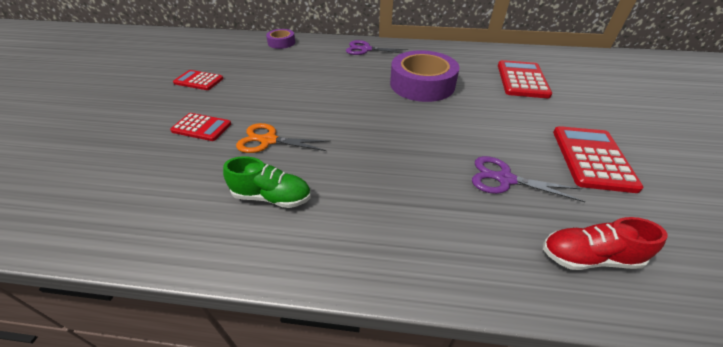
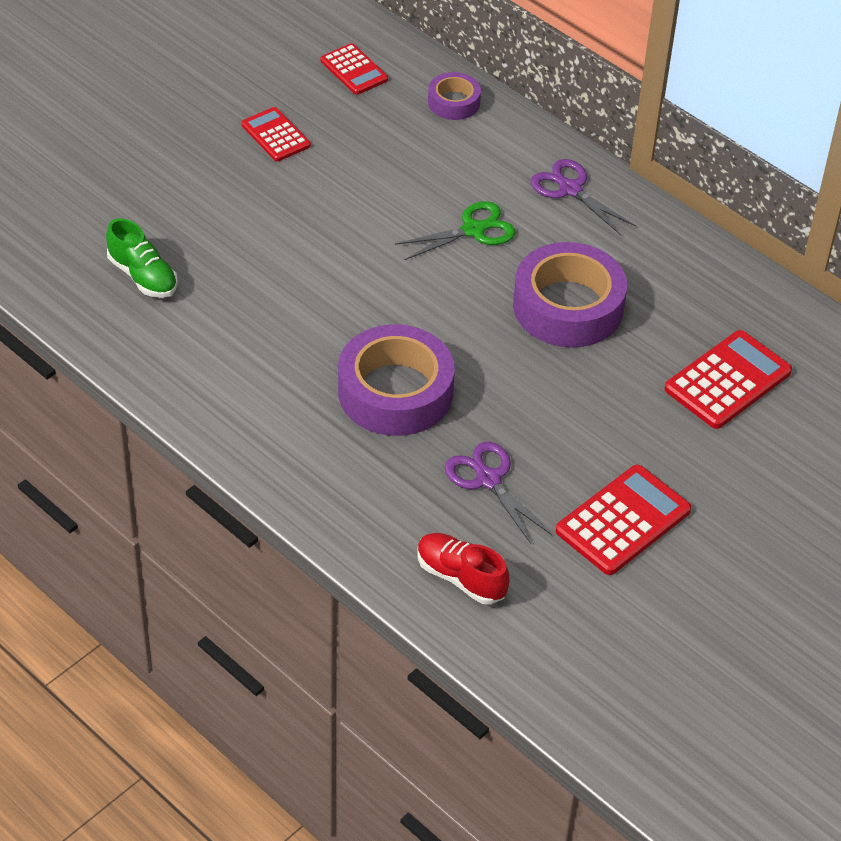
camera: 35 degrees right, 5 degrees up
(201, 127) = (230, 227): red calculator -> red calculator (354, 70)
(269, 140) = (289, 288): orange scissors -> none
(272, 197) = (240, 359): green shoe -> green shoe (143, 276)
(342, 76) = (473, 230): none -> green scissors
(392, 161) = (395, 392): none -> purple tape

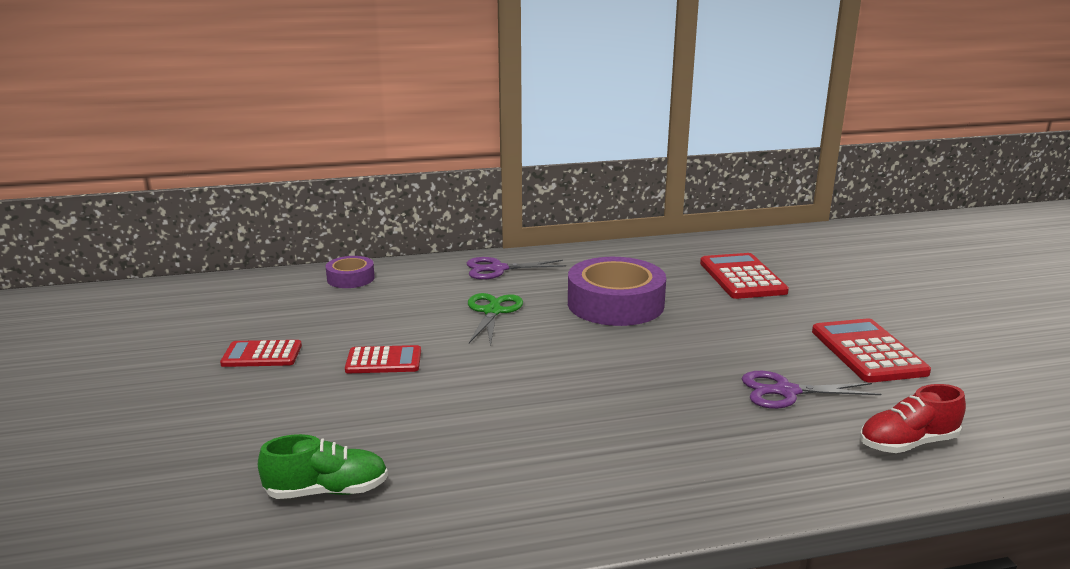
camera: 55 degrees left, 25 degrees down
(354, 70) = (251, 301): red calculator -> red calculator (383, 361)
(395, 392) = (642, 400): purple tape -> none

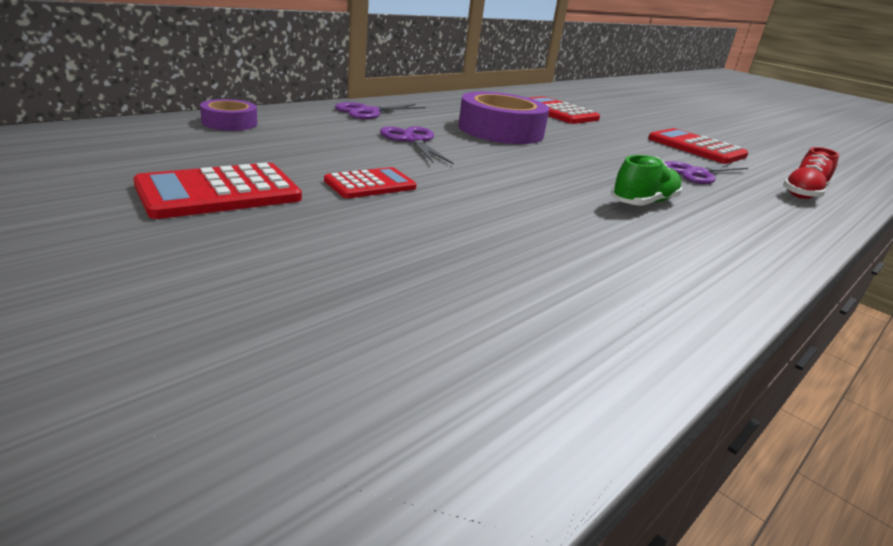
camera: 35 degrees left, 5 degrees up
(262, 355) = (219, 192): red calculator -> red calculator, size x1.57
(327, 491) = (494, 306): green shoe -> green shoe (643, 202)
(492, 311) = (412, 140): green scissors -> purple scissors

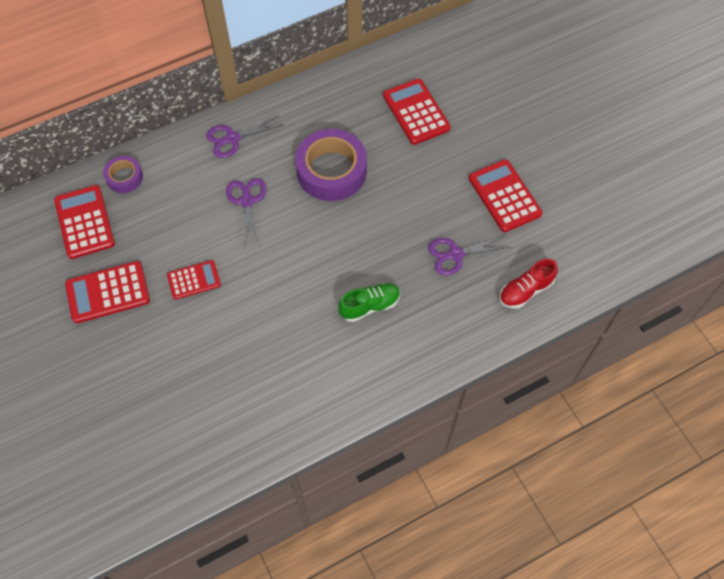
camera: 20 degrees right, 35 degrees up
(169, 144) = (85, 222): none -> red calculator

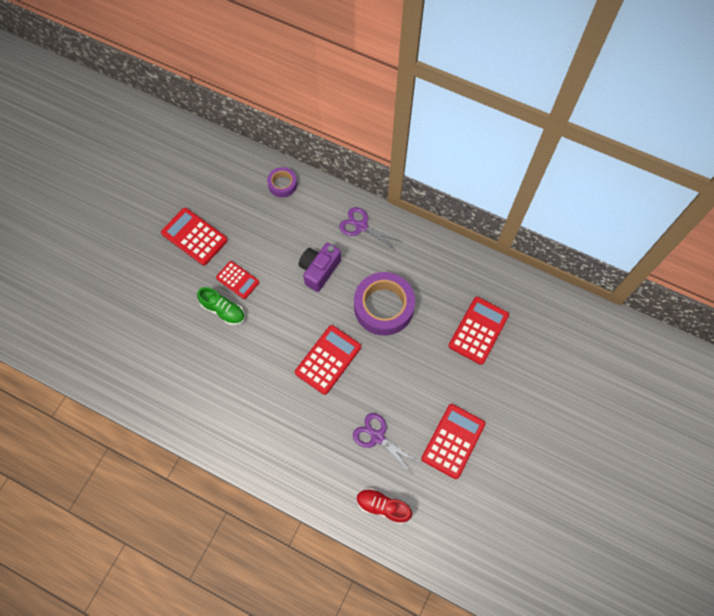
camera: 55 degrees right, 5 degrees up
(85, 222) = (234, 186): red calculator -> red calculator (328, 360)
(247, 201) = (319, 270): purple scissors -> purple camera
(369, 306) = (295, 404): green shoe -> green shoe (223, 310)

